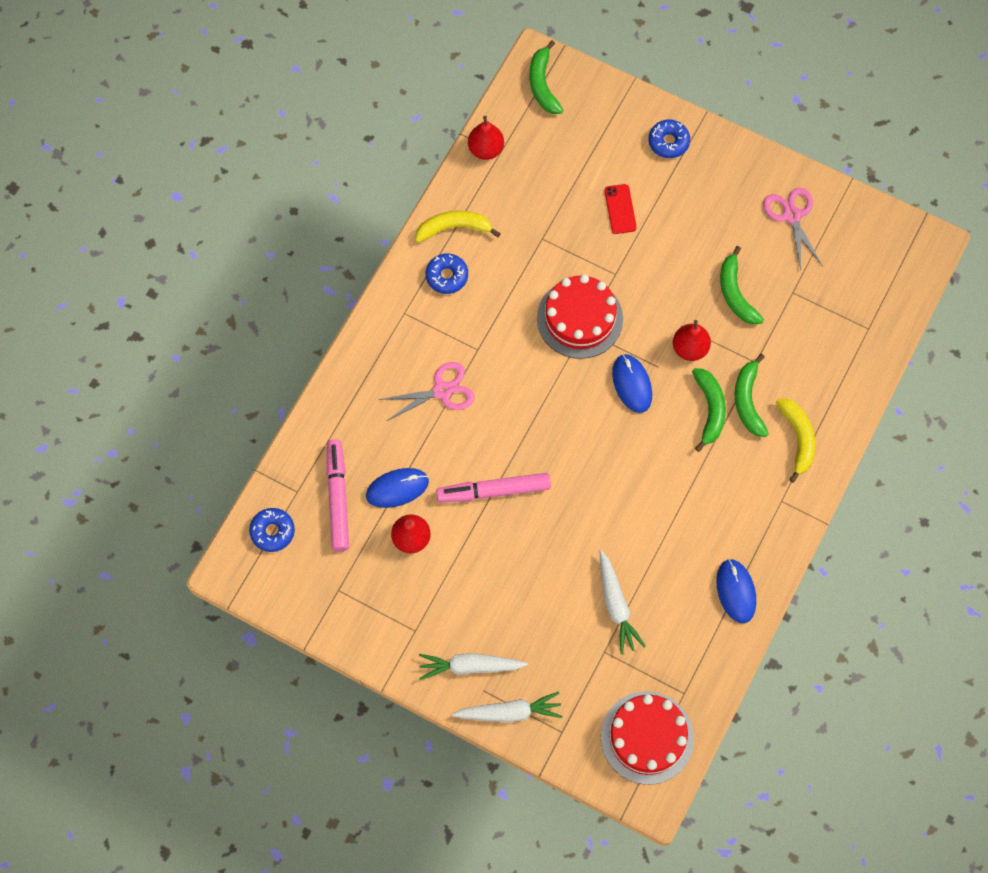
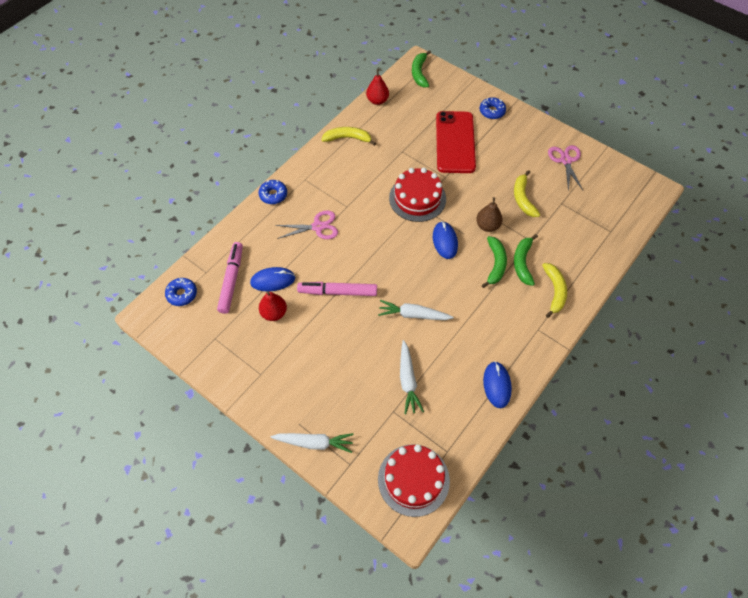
camera: 10 degrees right, 10 degrees down
(447, 276) = (337, 163): blue donut -> blue donut (273, 195)
(470, 666) = (293, 405): white carrot -> white carrot (413, 315)
(620, 209) = (455, 142): red phone -> red phone, size x2.33
(690, 348) = (487, 226): red pear -> brown pear
(735, 293) = (523, 198): green banana -> yellow banana

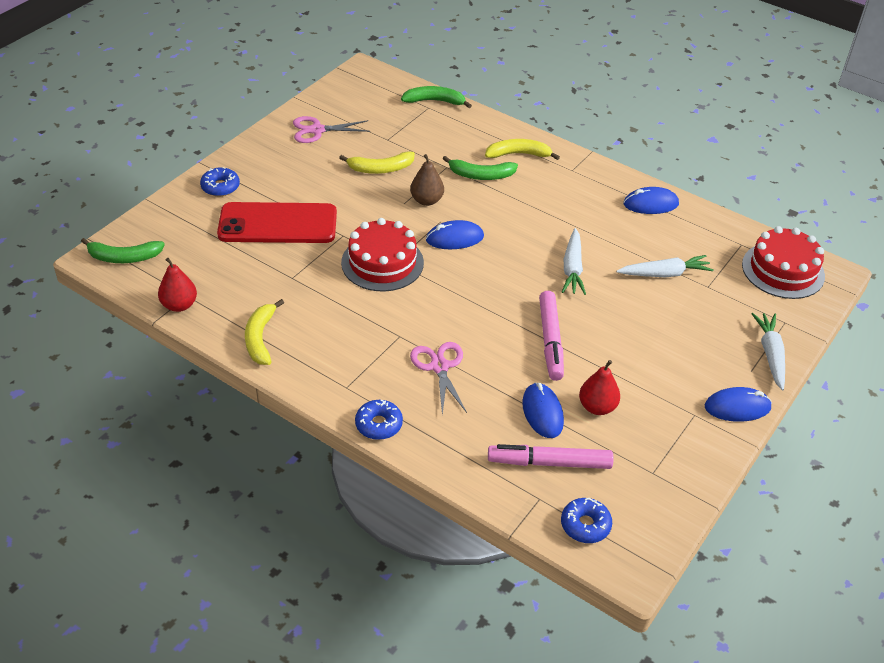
camera: 95 degrees left, 15 degrees down
(264, 405) = (737, 407): none -> blue mouse
(495, 264) = (486, 197): green banana -> green banana (435, 101)

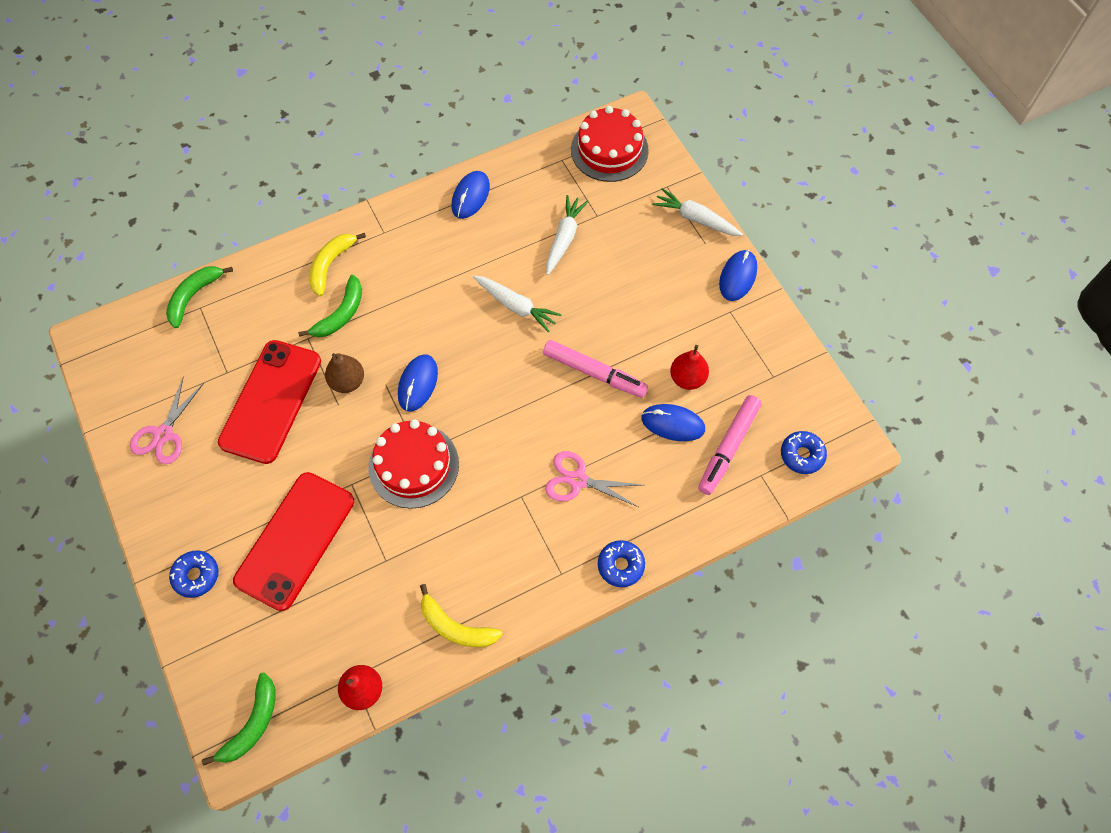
camera: 60 degrees left, 20 degrees up
(380, 169) = (271, 401): yellow banana -> red phone

